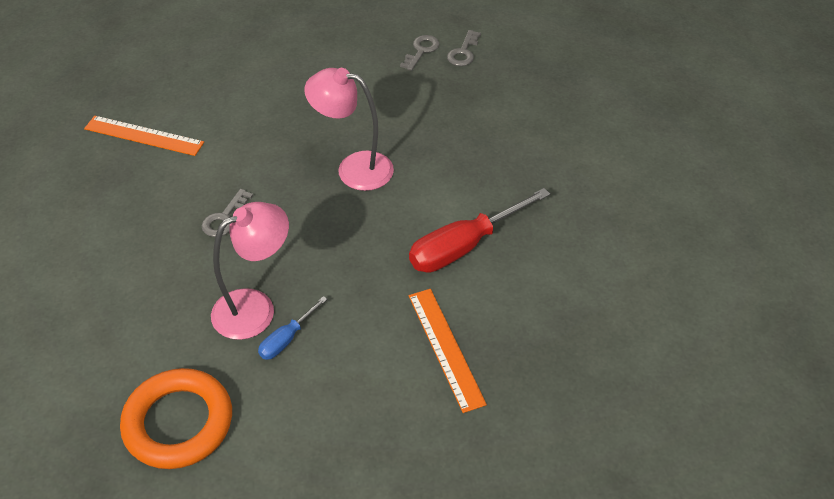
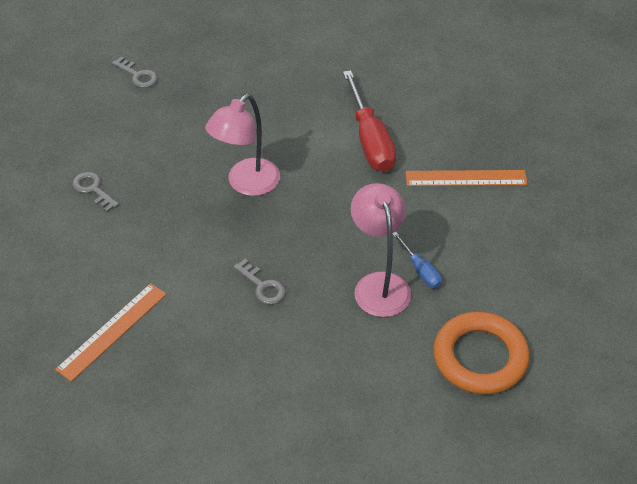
camera: 70 degrees left, 0 degrees up
(421, 51) = (117, 101): grey key -> grey key (93, 190)

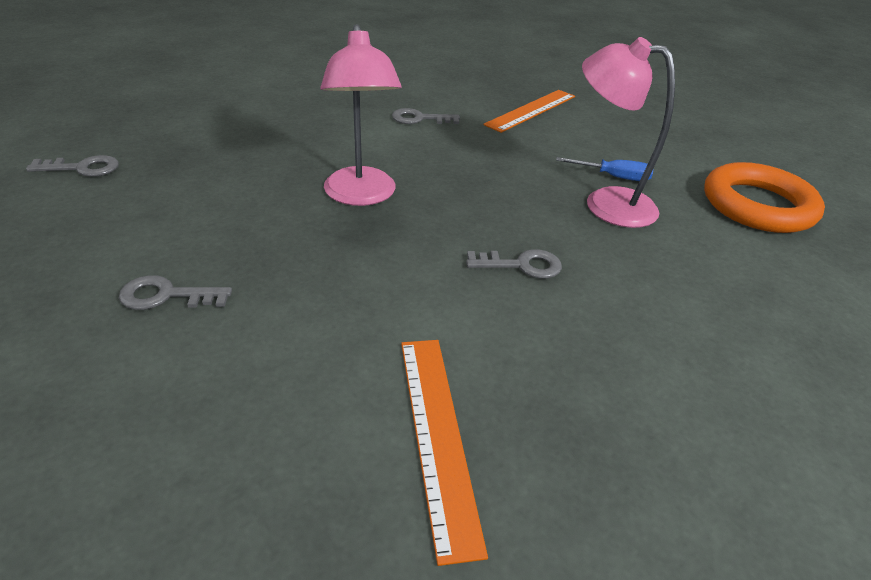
camera: 50 degrees left, 10 degrees down
(370, 140) = (420, 119): red screwdriver -> grey key

